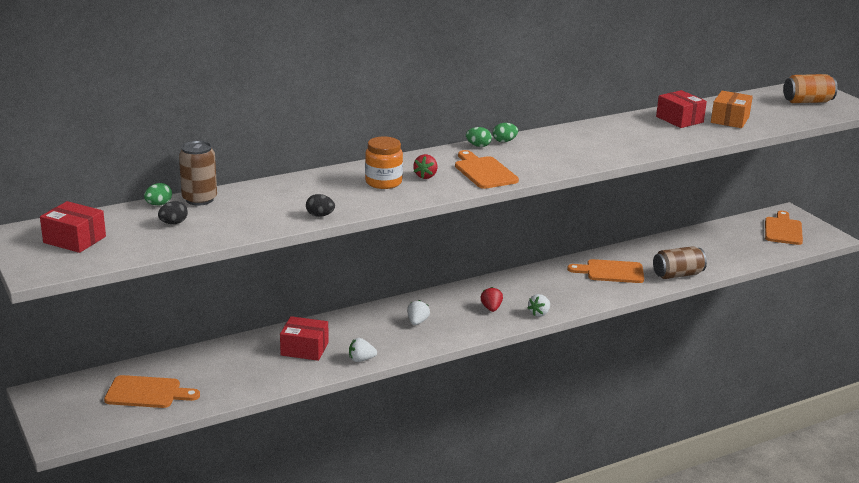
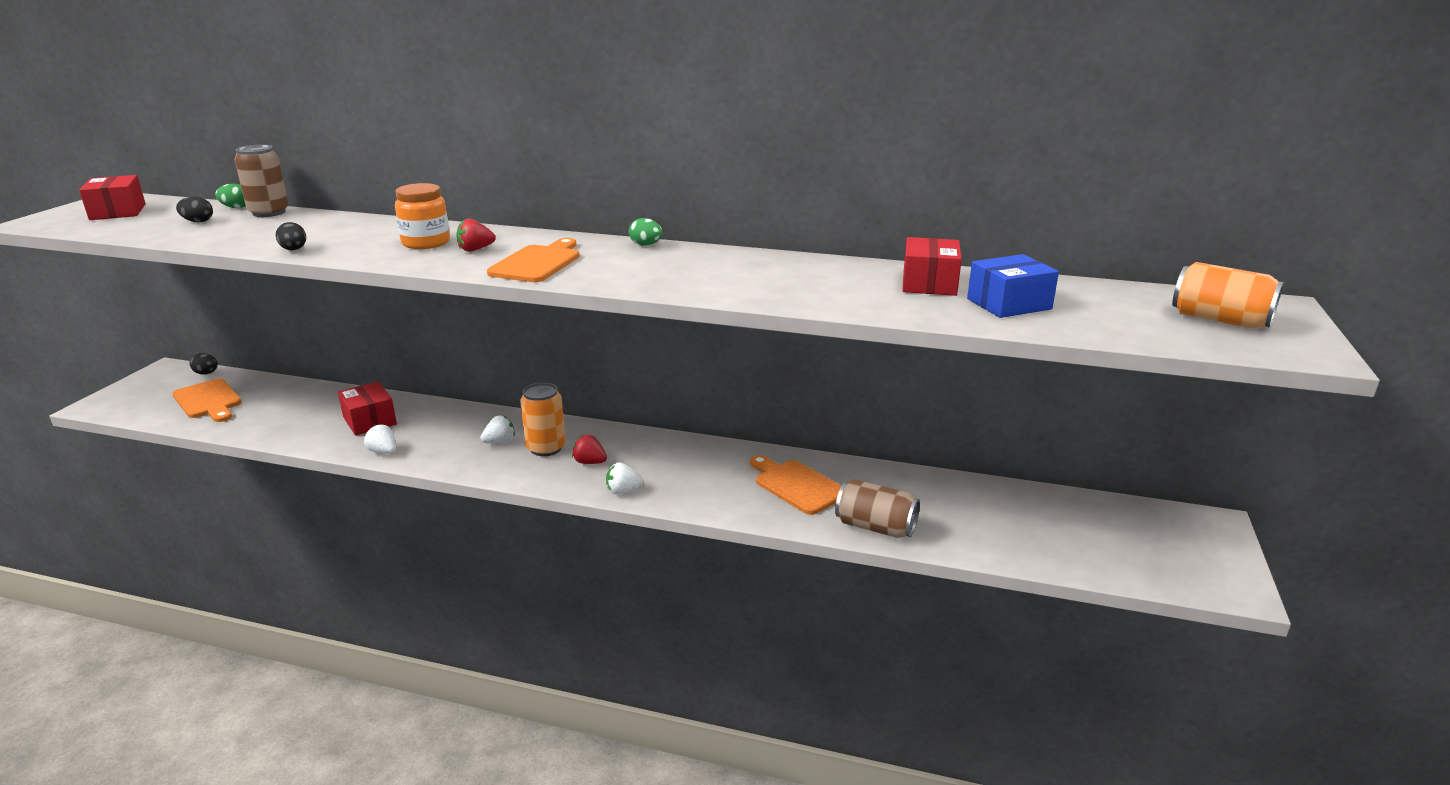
camera: 45 degrees right, 0 degrees up
(87, 380) = (206, 373): none -> black egg
(450, 313) = (546, 448): none -> orange can
(478, 146) = (607, 241): green egg -> none
(491, 308) = (590, 462): red strawberry -> red strawberry turned 105 degrees counterclockwise
(730, 120) = (1009, 304): orange box -> blue box
(783, 230) = (1159, 542): orange cutting board -> none

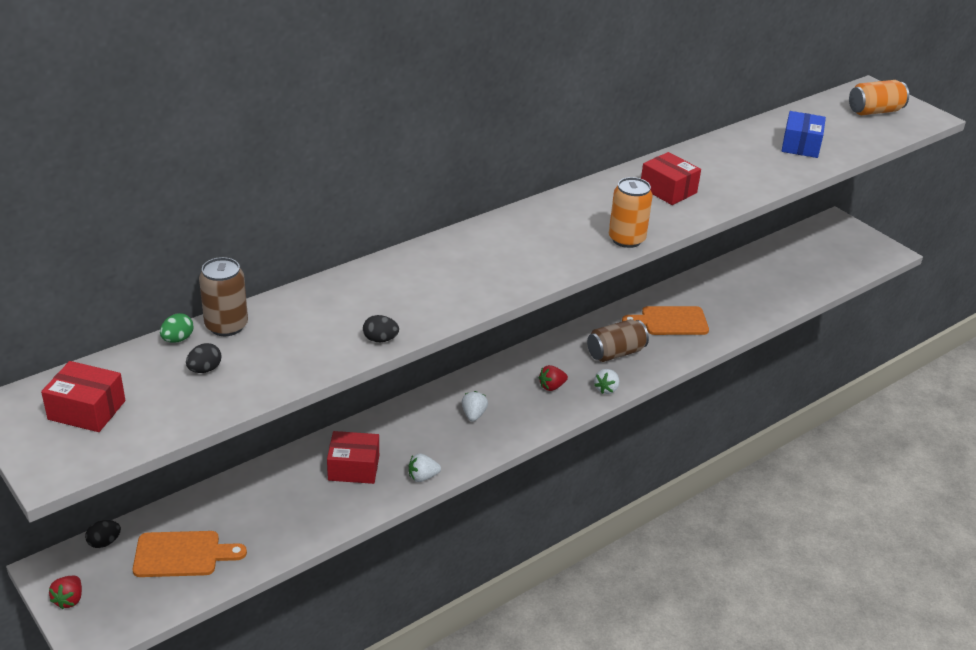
camera: 55 degrees left, 10 degrees up
(426, 243) = (440, 277): orange jar -> none
(475, 250) = (487, 263): red strawberry -> red strawberry (69, 600)
(538, 263) = (552, 250): orange cutting board -> none
(546, 448) = (508, 397): orange can -> orange can (626, 239)
(646, 245) = (562, 199): green egg -> none
(875, 527) = (742, 319): brown can -> brown can (615, 353)
(929, 283) = (746, 149): red box -> red box (668, 190)

